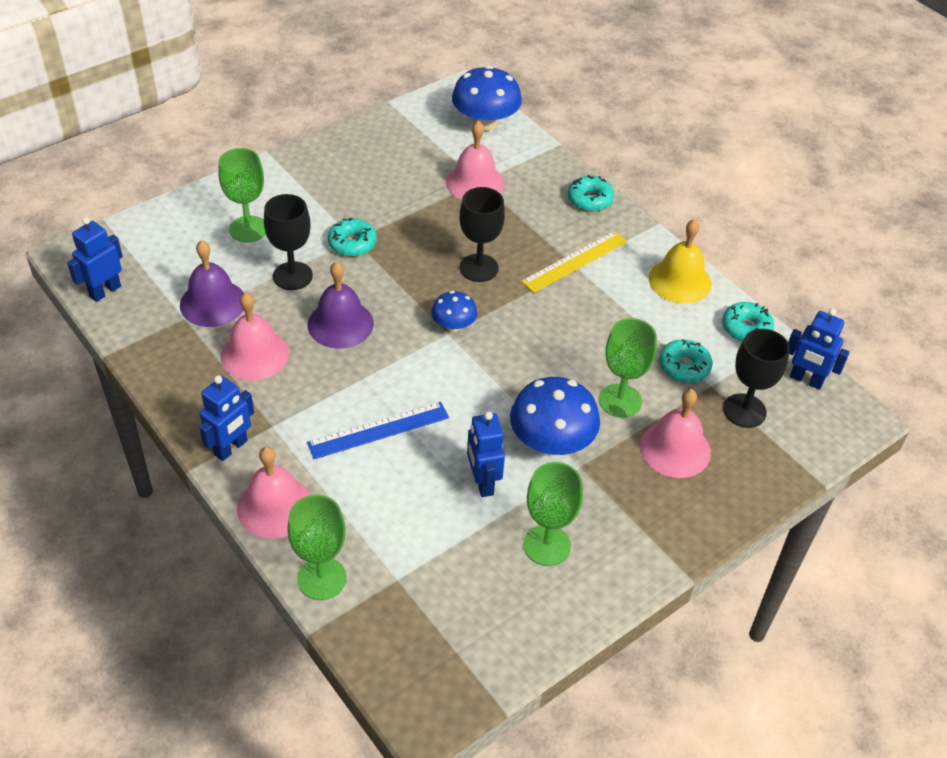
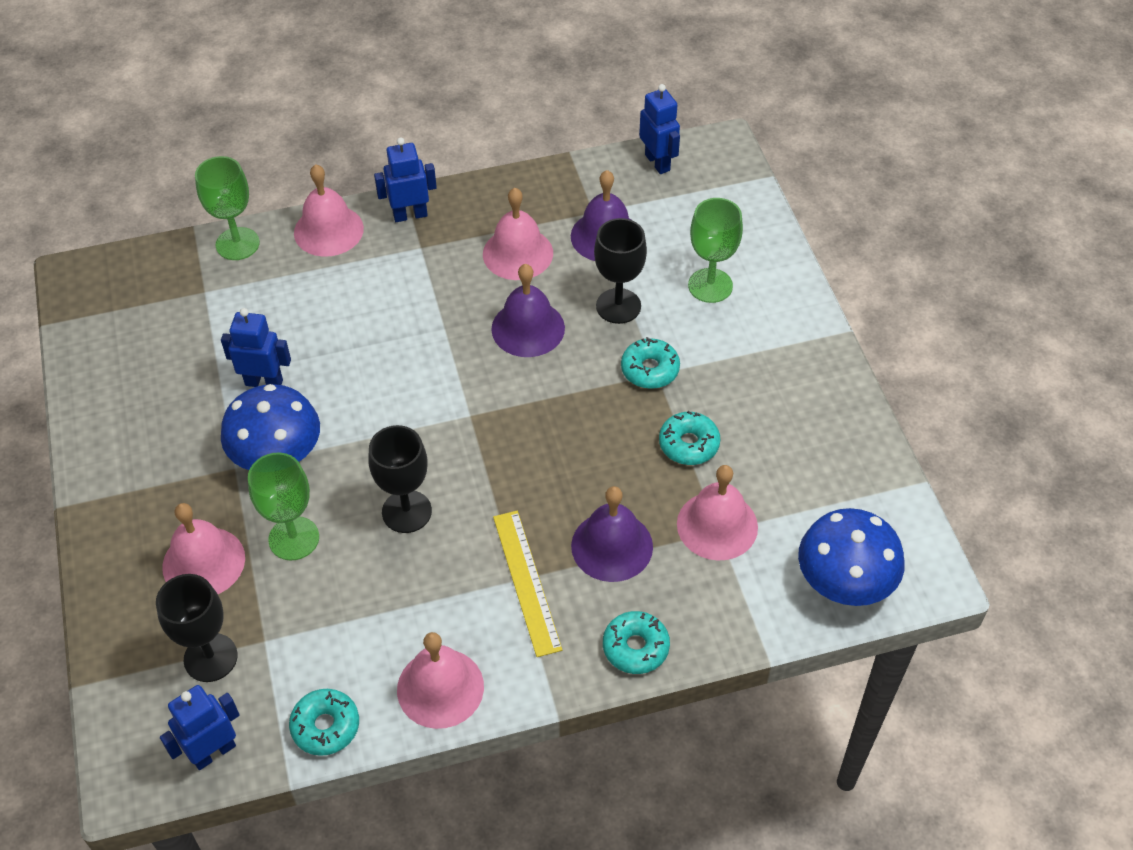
camera: 115 degrees right, 5 degrees up
(231, 448) = (410, 215): blue robot -> blue robot turned 105 degrees clockwise
(378, 430) = (371, 322): blue ruler -> none
(453, 325) = (479, 424): blue mushroom -> none
(479, 268) = (558, 477): black goblet -> black goblet (406, 511)
(521, 227) = (612, 546): none -> purple bell
(547, 545) = (166, 407): green goblet -> none
(679, 281) = (440, 688): yellow bell -> pink bell
(684, 367) = (304, 625): turquoise donut -> turquoise donut (689, 444)

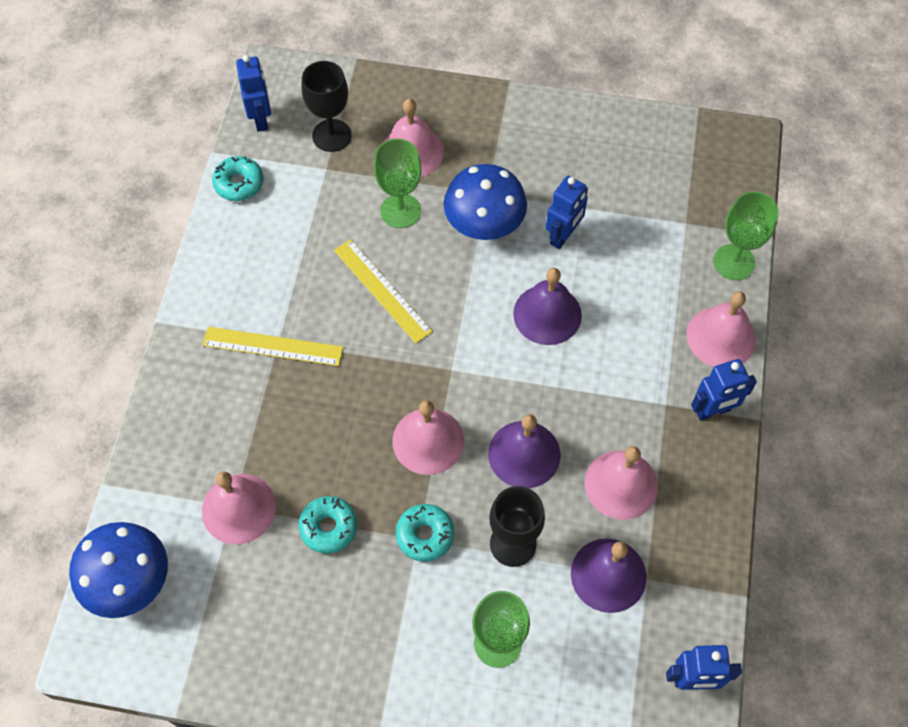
camera: 115 degrees right, 10 degrees up
(406, 511) = (382, 290): black goblet -> yellow ruler
(410, 215) = (713, 411): blue robot -> blue robot turned 60 degrees clockwise
(440, 688) = (223, 258): pink bell -> pink bell (428, 441)
(612, 546) = (267, 419): purple bell -> purple bell (547, 314)
(635, 647) = (173, 396): turquoise donut -> none

